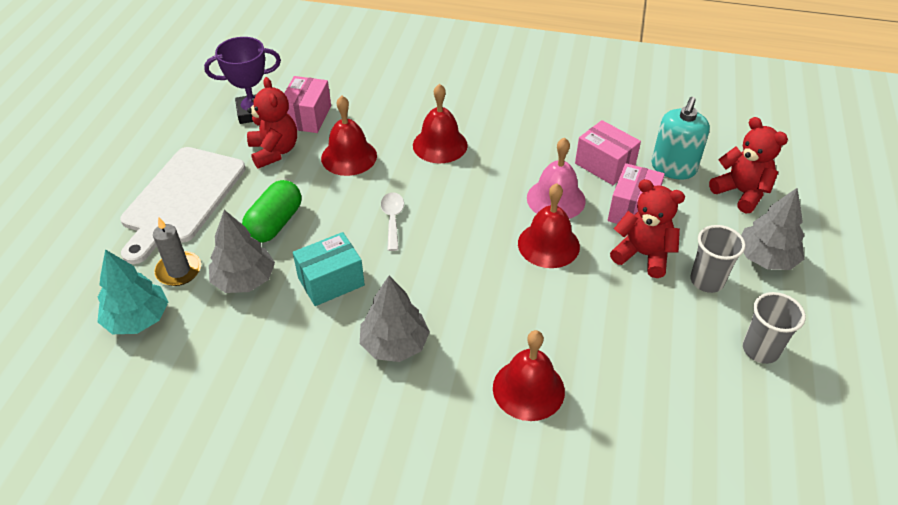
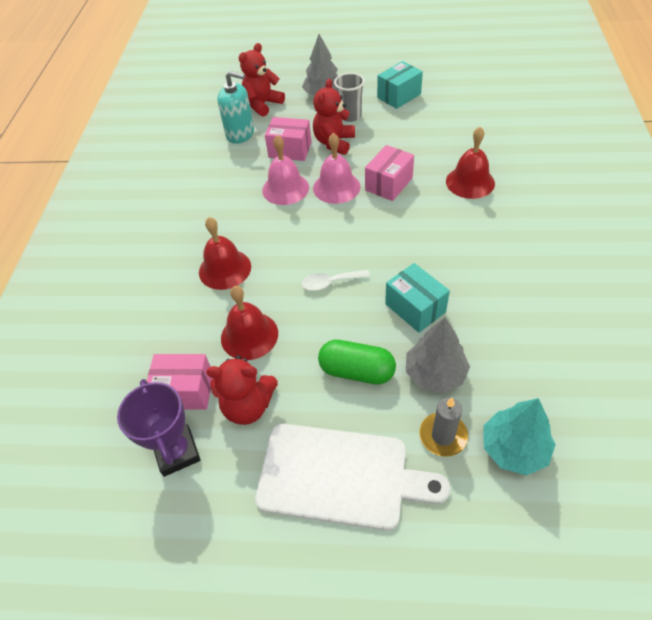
camera: 95 degrees left, 5 degrees up
(274, 151) = (248, 406): red teddy bear -> red teddy bear turned 150 degrees counterclockwise
(395, 344) = (462, 254): grey tree -> none
(548, 245) = (336, 187): red bell -> pink bell
(604, 165) = (241, 167): pink box -> pink box (389, 184)
(760, 350) = (399, 96): grey cup -> turquoise box

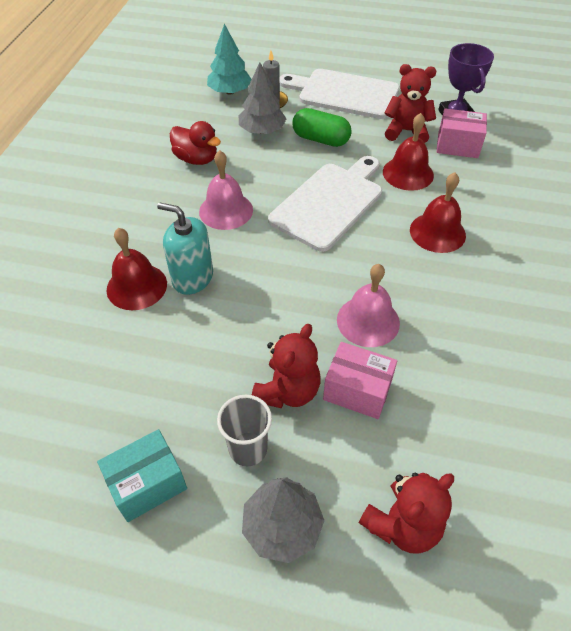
camera: 175 degrees left, 0 degrees up
(240, 134) = (439, 447): turquoise soap dispenser -> turquoise soap dispenser (192, 278)
(330, 283) = (329, 203): white spoon -> white cutting board
(336, 187) = (301, 310): pink bell -> pink bell (226, 210)
(389, 184) = (234, 302): pink box -> none
(415, 308) = (259, 172): turquoise box -> none
(493, 314) = (196, 159): none -> red duck

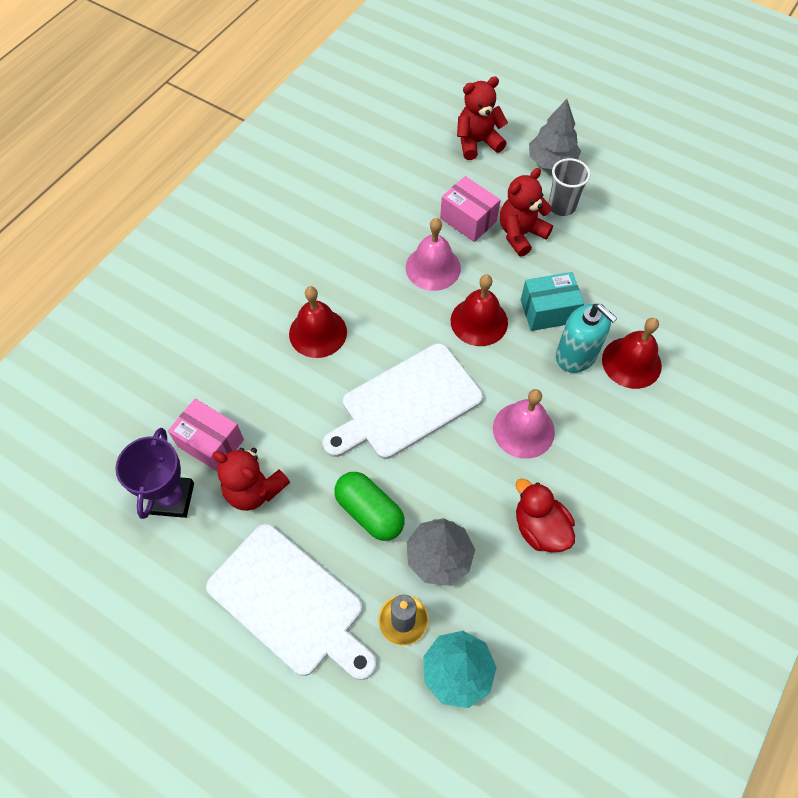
camera: 160 degrees left, 10 degrees up
(147, 484) = (635, 205): turquoise box -> turquoise box (548, 311)
(408, 173) = (297, 418): red bell -> red bell (479, 321)

